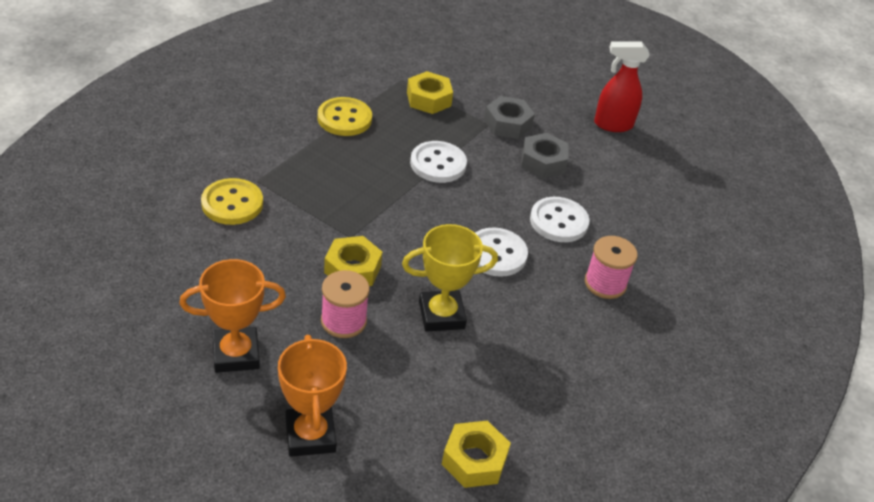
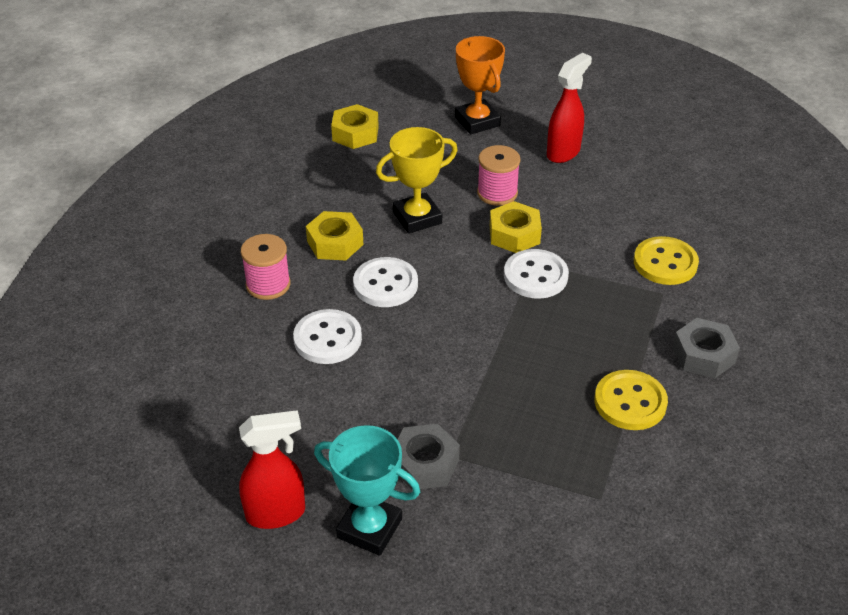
camera: 170 degrees right, 0 degrees up
(236, 354) = (563, 152): orange trophy -> red spray bottle
(429, 99) = (546, 472): yellow nut -> yellow nut (335, 243)
(438, 164) = (488, 372): white button -> white button (535, 276)
(543, 162) = (362, 415): grey nut -> grey nut (703, 355)
(554, 103) = (369, 528): none -> turquoise trophy

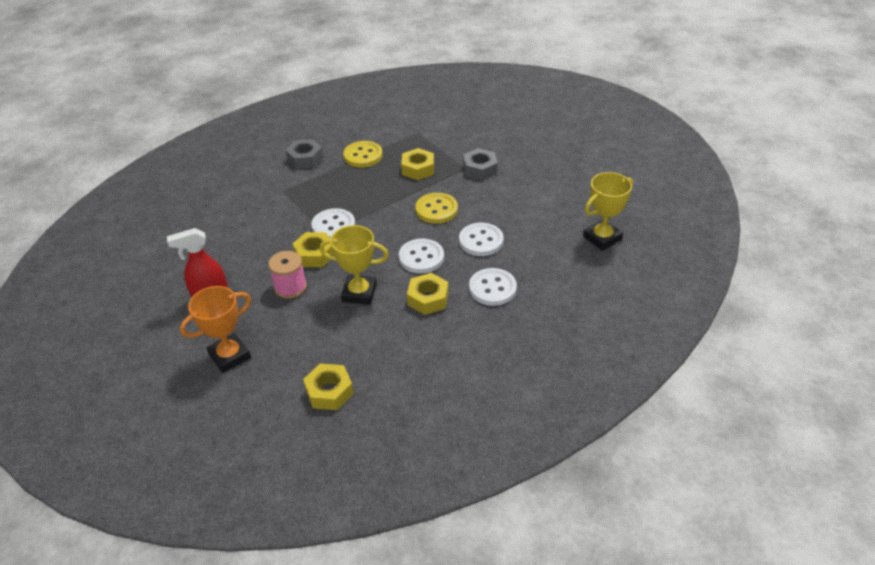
camera: 145 degrees left, 0 degrees up
(157, 418) = (602, 238): none -> yellow trophy
(268, 285) = (492, 288): pink spool -> white button
(276, 513) = (562, 177): red spray bottle -> none
(369, 528) = (524, 158): turquoise trophy -> none
(477, 121) = (230, 356): orange trophy -> orange trophy turned 45 degrees clockwise
(521, 417) = (418, 169): none -> yellow nut
(665, 263) = (258, 203): yellow button -> yellow button (436, 210)

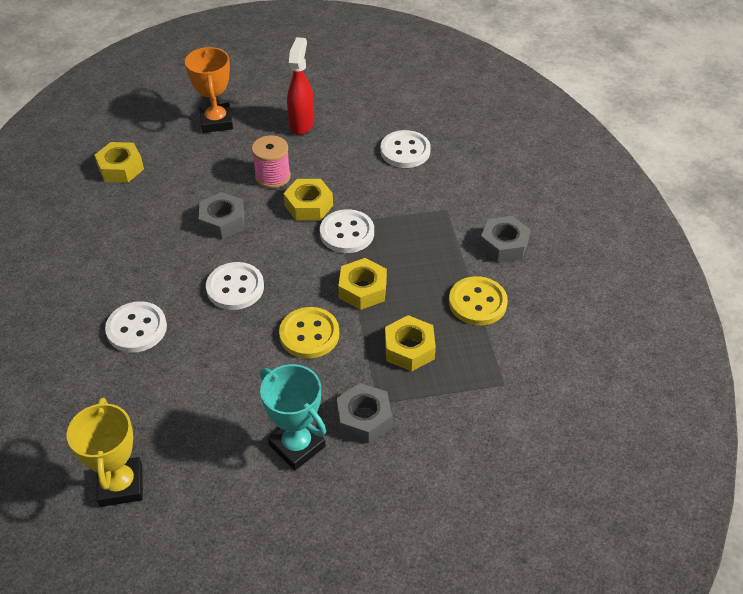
camera: 115 degrees right, 5 degrees up
(359, 293) = (222, 221): yellow trophy -> grey nut
(428, 299) = (169, 270): yellow nut -> yellow nut (362, 289)
(481, 241) = (219, 353): white button -> white button (405, 151)
(517, 185) = (297, 445): none -> turquoise trophy

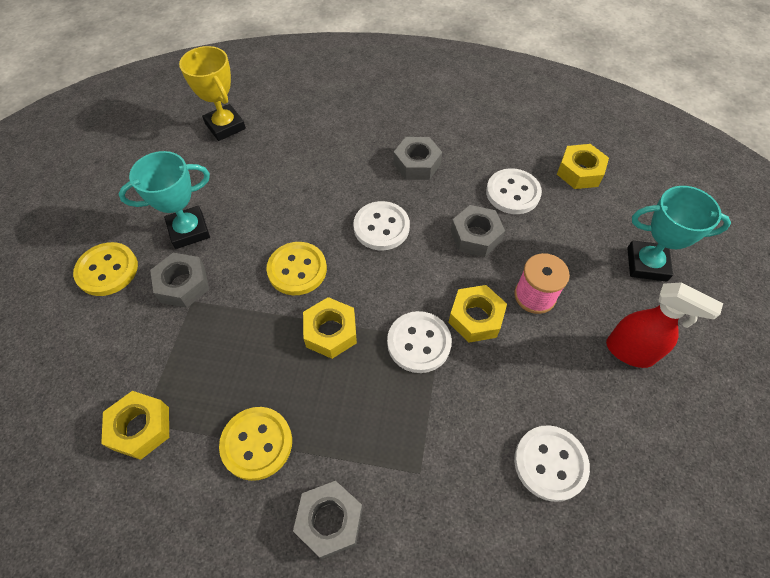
camera: 110 degrees right, 10 degrees up
(121, 485) = (225, 126): yellow trophy -> yellow trophy turned 45 degrees clockwise
(136, 328) = (365, 154): white button -> white button (512, 193)
(140, 283) = (417, 164): none -> grey nut
(216, 122) = (646, 264): orange trophy -> turquoise trophy
(376, 497) = (107, 270): none -> yellow button
(409, 349) = (234, 348): yellow nut -> yellow nut (141, 428)

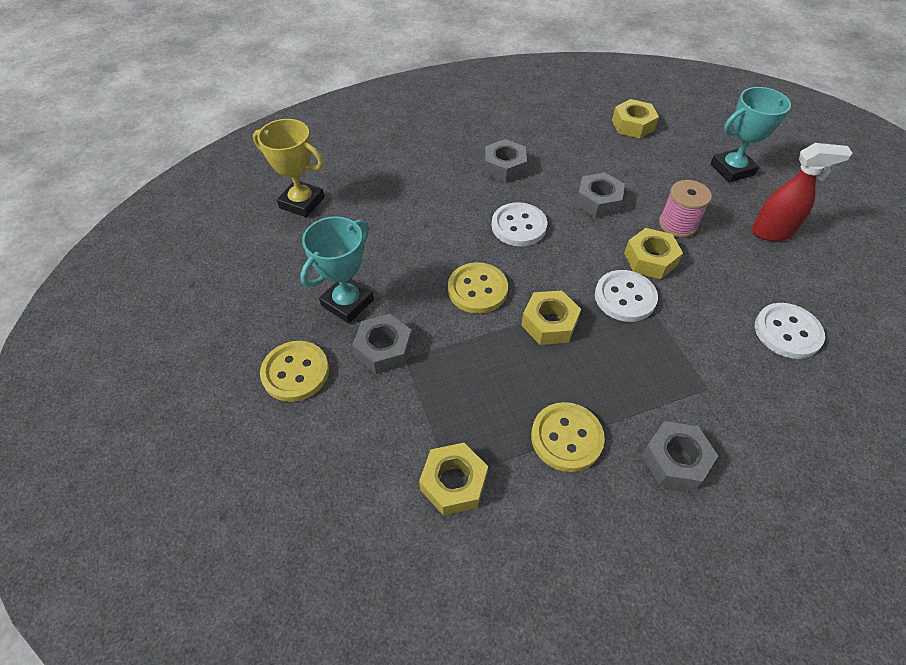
camera: 30 degrees left, 5 degrees down
(512, 193) = (598, 159): white button -> none

